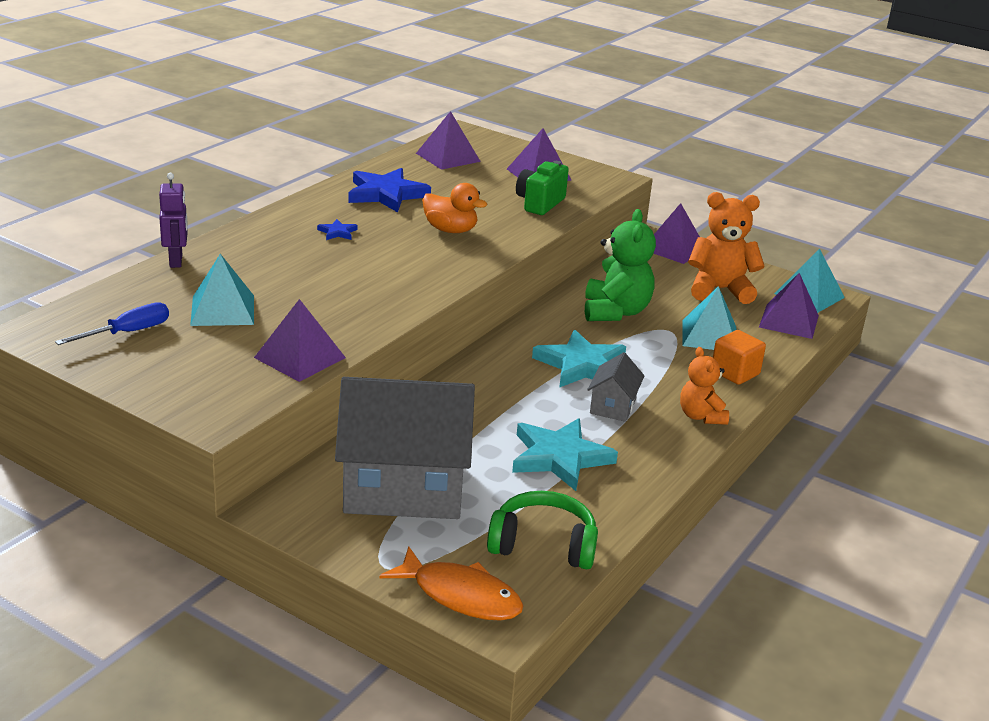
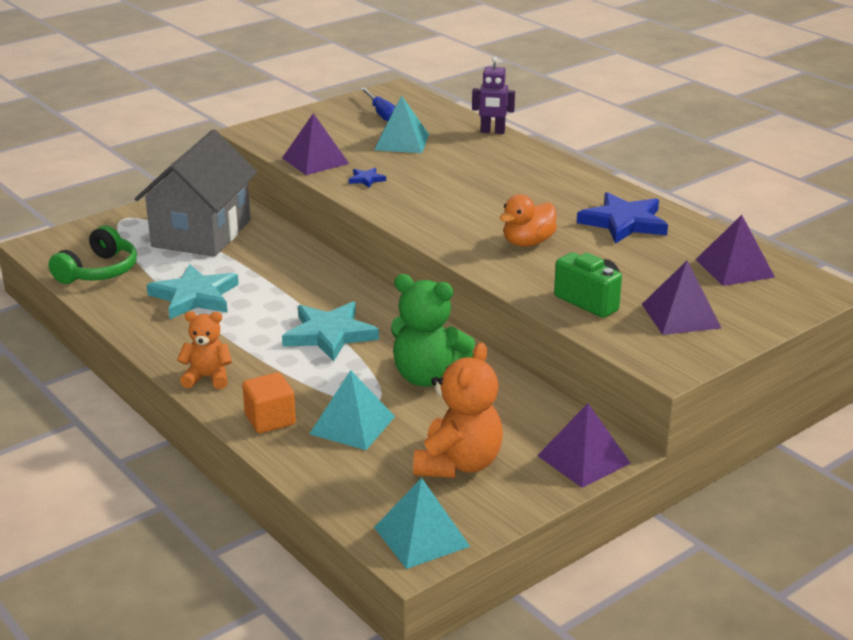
camera: 110 degrees right, 0 degrees up
(337, 232) = (534, 192): blue star -> blue star (366, 179)
(461, 595) = (75, 237): orange fish -> none
(612, 406) = (252, 336): grey house -> none
(789, 321) = (361, 495): purple pyramid -> none

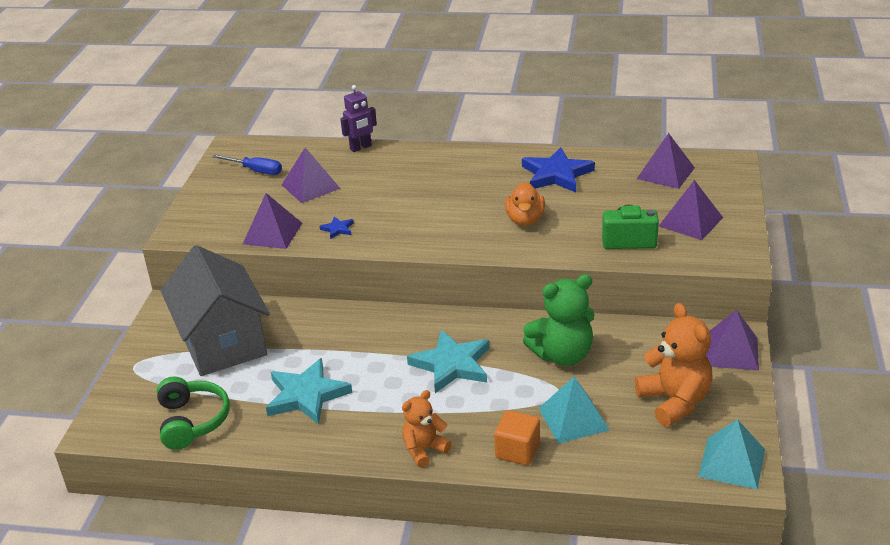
camera: 40 degrees left, 5 degrees up
(402, 142) = (310, 186): turquoise pyramid -> purple pyramid

